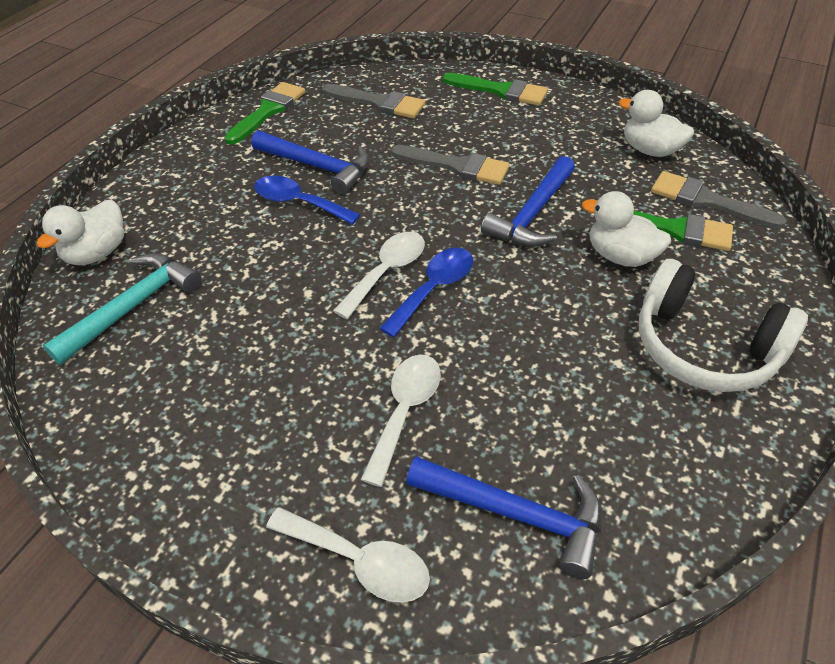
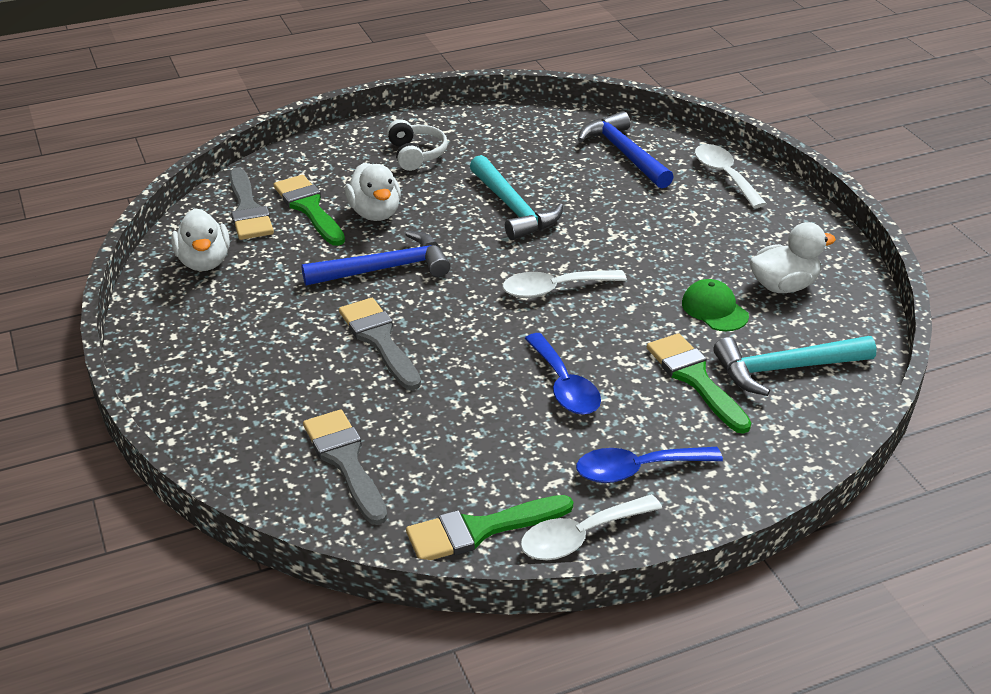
camera: 140 degrees left, 10 degrees down
(97, 253) = (797, 438): white duck -> white duck (783, 286)
(232, 332) = (714, 309): none -> green cap
(317, 167) = (506, 415): blue hammer -> none
(405, 411) = (635, 213): white spoon -> white spoon (580, 536)
(434, 289) = (534, 261): blue spoon -> blue spoon (637, 470)
(501, 91) = (203, 396): green brush -> green brush (695, 379)
(524, 337) = (513, 208): none -> turquoise hammer
(703, 347) = (416, 154): white headphones -> white headphones, size x0.56

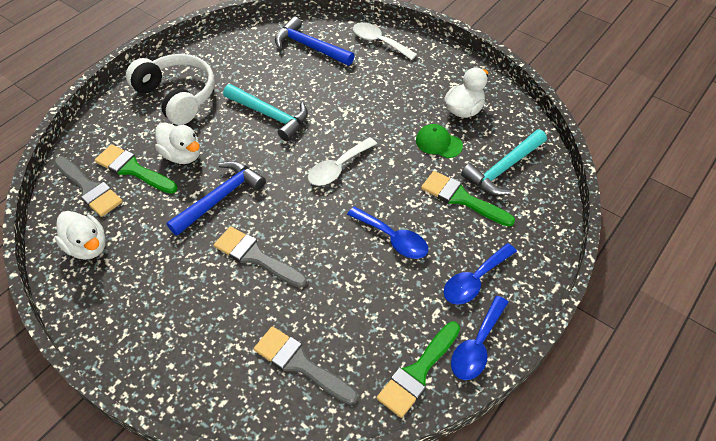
camera: 30 degrees left, 15 degrees up
(416, 154) = (177, 96): white headphones -> white headphones, size x1.77
(580, 536) = (477, 346): white spoon -> blue spoon

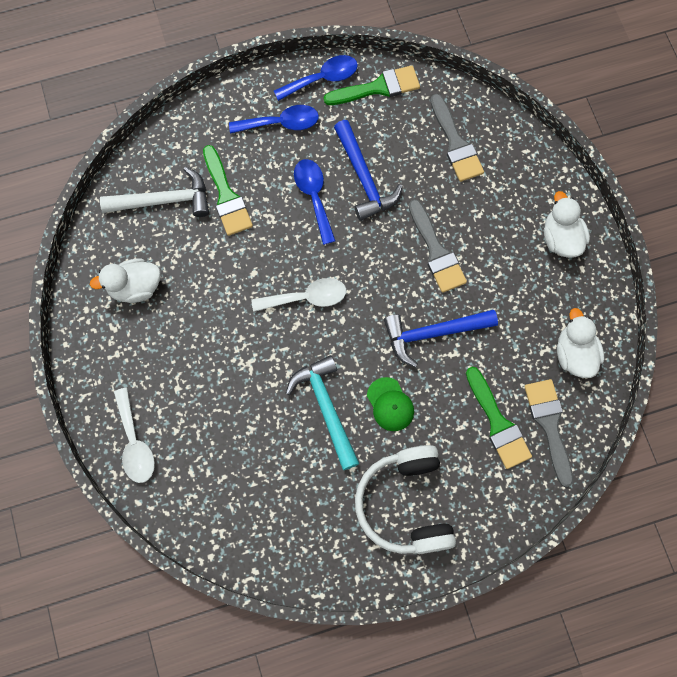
camera: 145 degrees left, 20 degrees up
(182, 155) = (442, 410): white duck -> white duck (561, 238)
(310, 47) = (215, 488): blue hammer -> blue hammer (364, 178)
(438, 143) = (194, 265): green cap -> green cap (390, 404)
(503, 169) = (164, 200): turquoise hammer -> white hammer

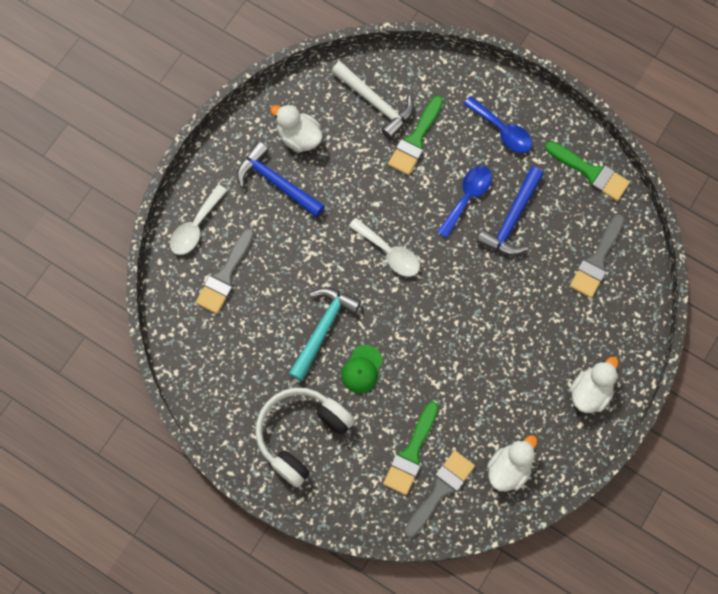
camera: 50 degrees right, 0 degrees up
(322, 79) = (562, 130): blue spoon -> none
(433, 333) = (438, 358): blue hammer -> blue hammer (276, 182)
(436, 251) = (501, 312): grey brush -> grey brush (225, 276)

